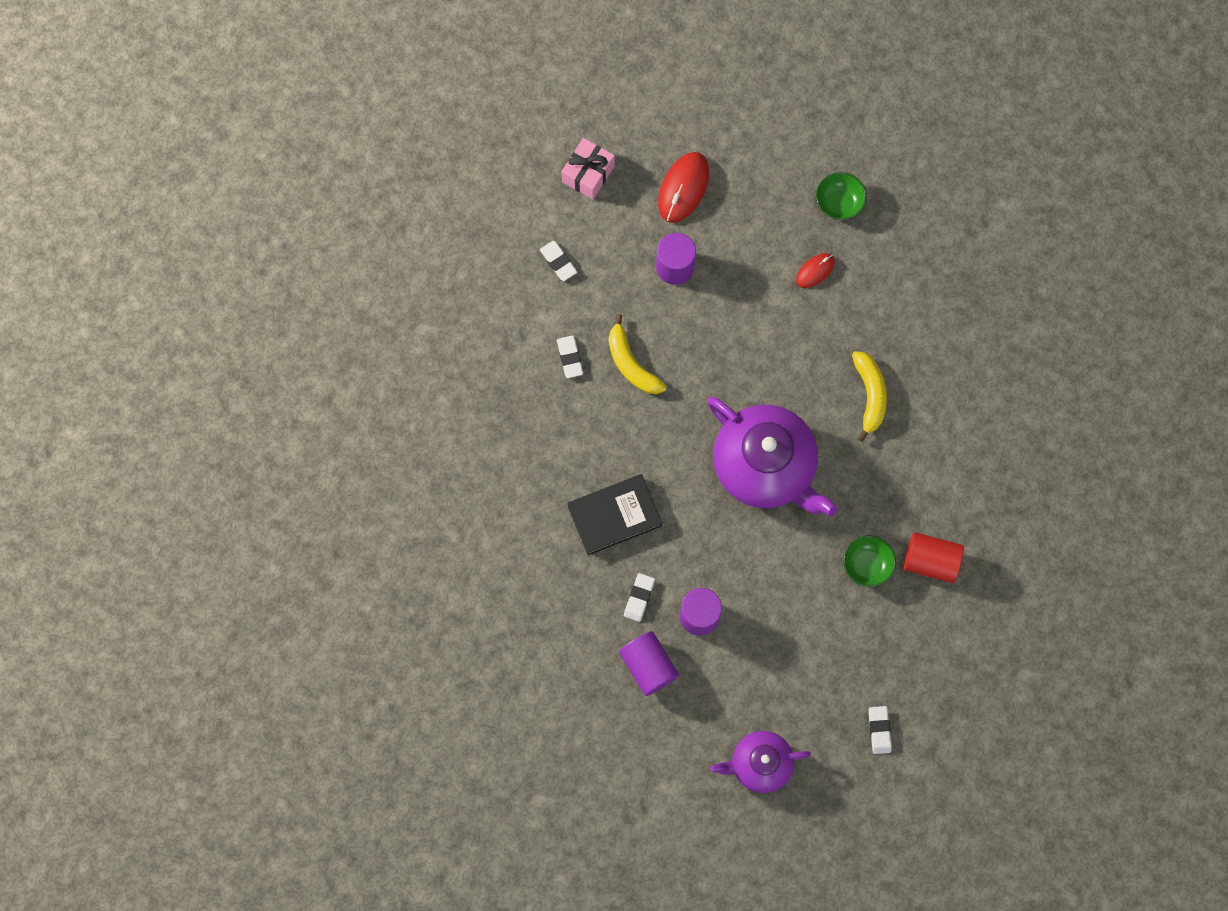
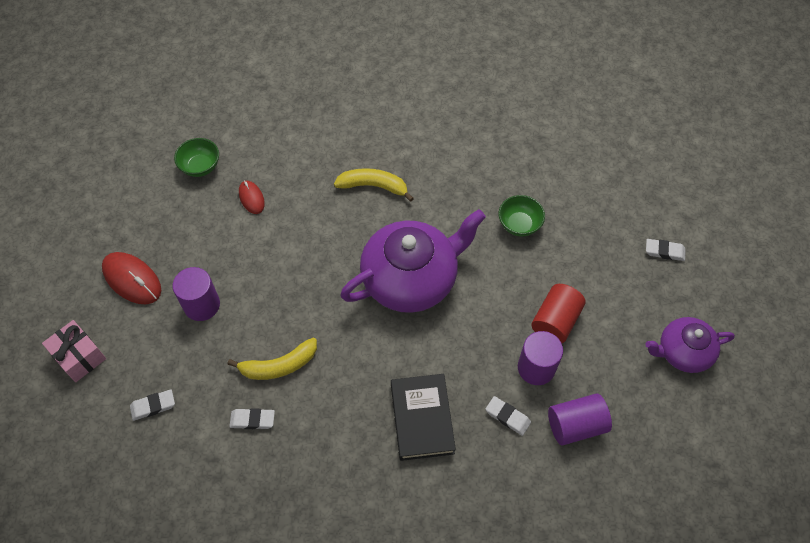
camera: 75 degrees left, 15 degrees down
(760, 764) = (683, 352): purple teapot -> purple teapot turned 75 degrees clockwise
(930, 561) = (526, 179): red cylinder -> red cylinder (555, 321)

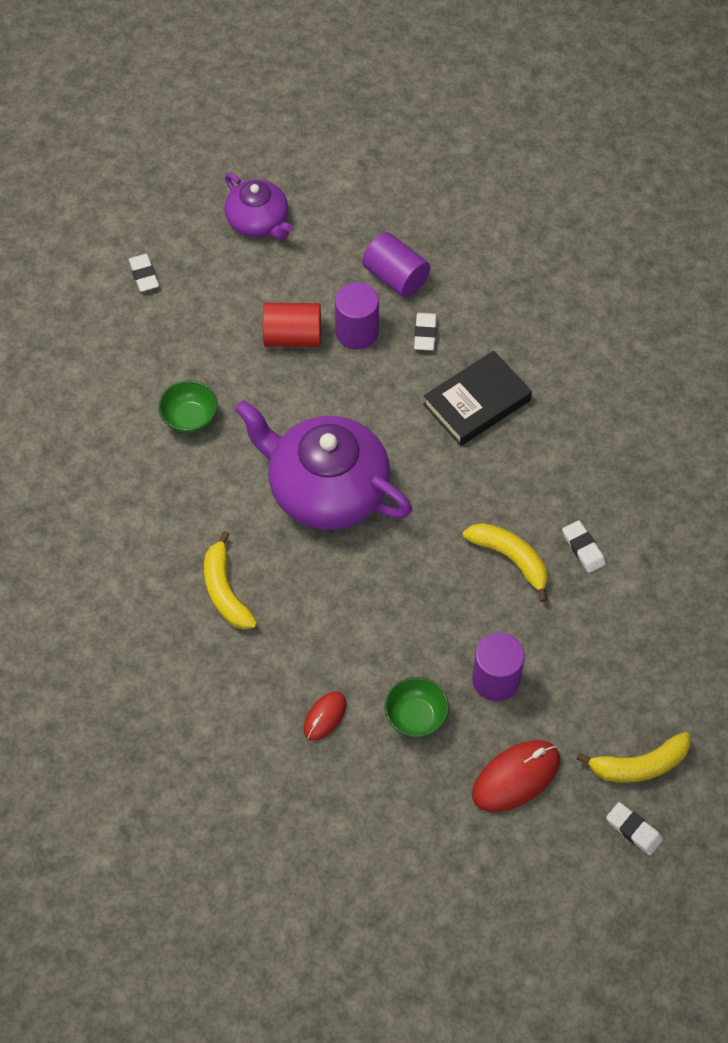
camera: 120 degrees left, 0 degrees up
(79, 356) = (639, 765): pink gift -> yellow banana
(132, 279) = (516, 777): red mouse -> red mouse turned 45 degrees clockwise
(153, 406) = (636, 651): white eraser -> white eraser (633, 830)
(200, 167) = (316, 808): green bowl -> green bowl (416, 717)

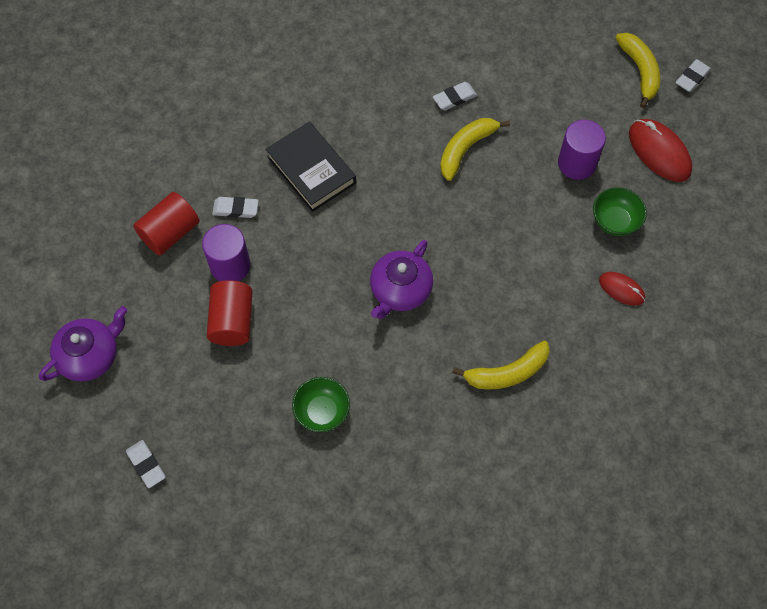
camera: 90 degrees left, 5 degrees up
(144, 275) = (146, 465): white eraser -> white eraser turned 75 degrees clockwise
(326, 489) = (400, 290): purple teapot -> purple teapot, size x0.57
(395, 277) = (170, 232): purple cylinder -> red cylinder

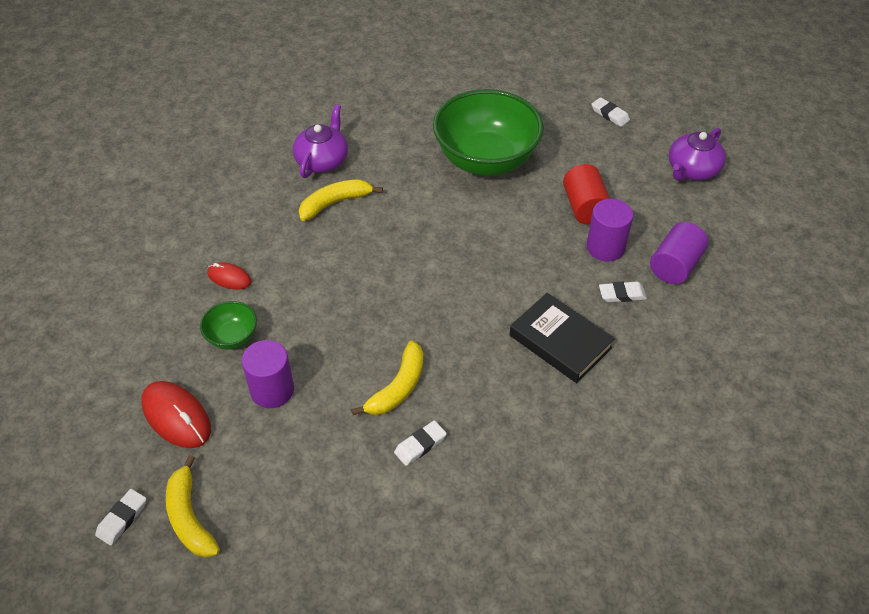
camera: 170 degrees right, 15 degrees down
(170, 232) = (675, 266): red cylinder -> purple cylinder
(322, 411) = (486, 160): green bowl -> green bowl, size x2.25
(400, 290) = (441, 249): purple teapot -> purple teapot (322, 160)

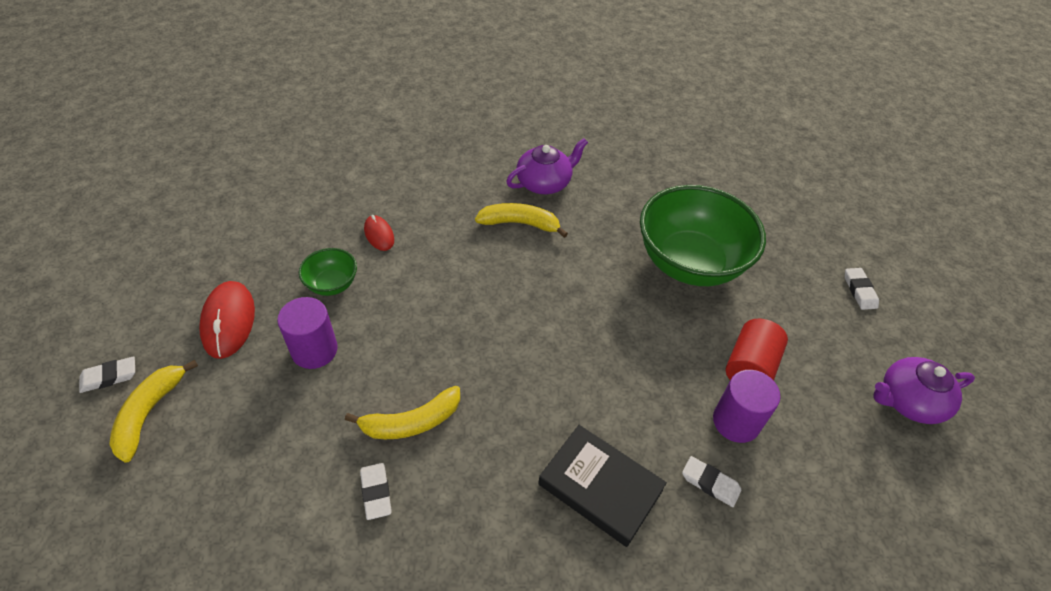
camera: 35 degrees right, 0 degrees up
(420, 445) = (376, 492): white eraser -> white eraser turned 75 degrees clockwise
(560, 341) = (600, 487): black book -> black book turned 45 degrees counterclockwise
(675, 266) = (798, 493): purple cylinder -> none

